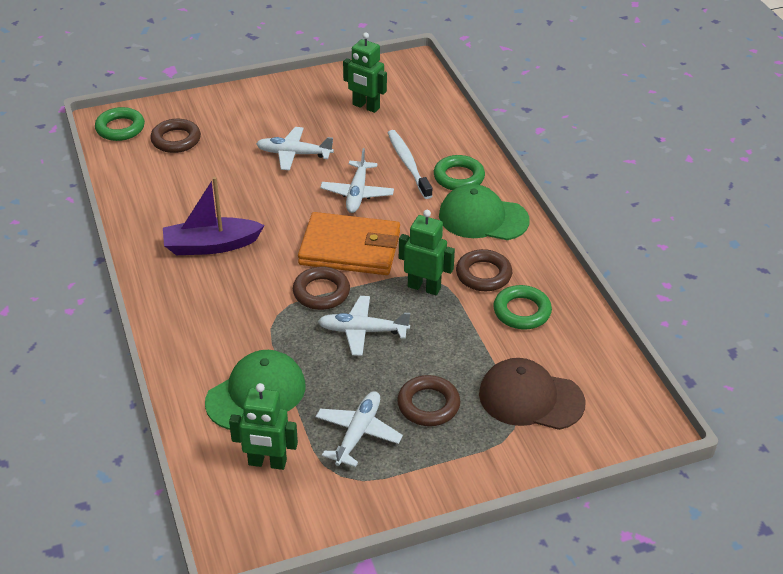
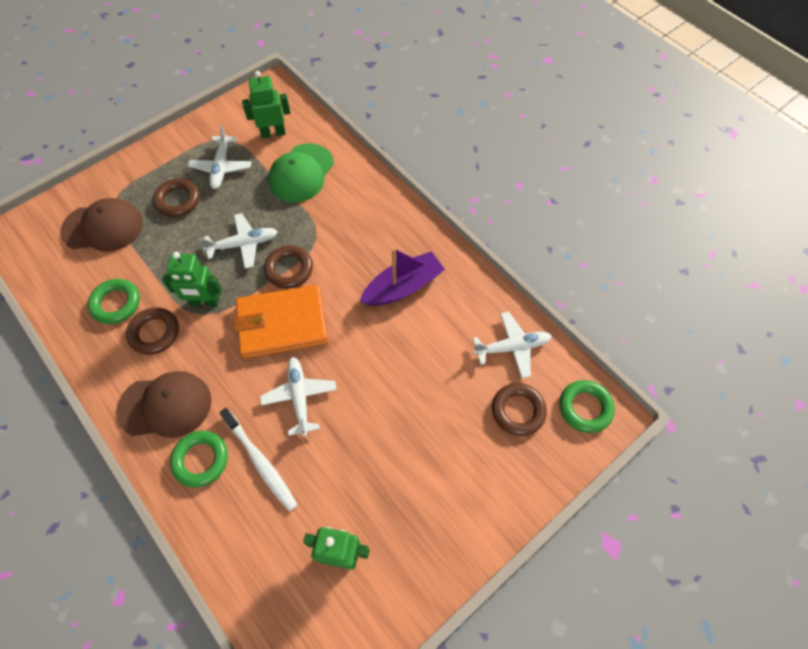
camera: 160 degrees right, 20 degrees up
(294, 154) = (386, 433): white plane -> white plane (512, 347)
(483, 218) = (165, 406): green cap -> brown cap

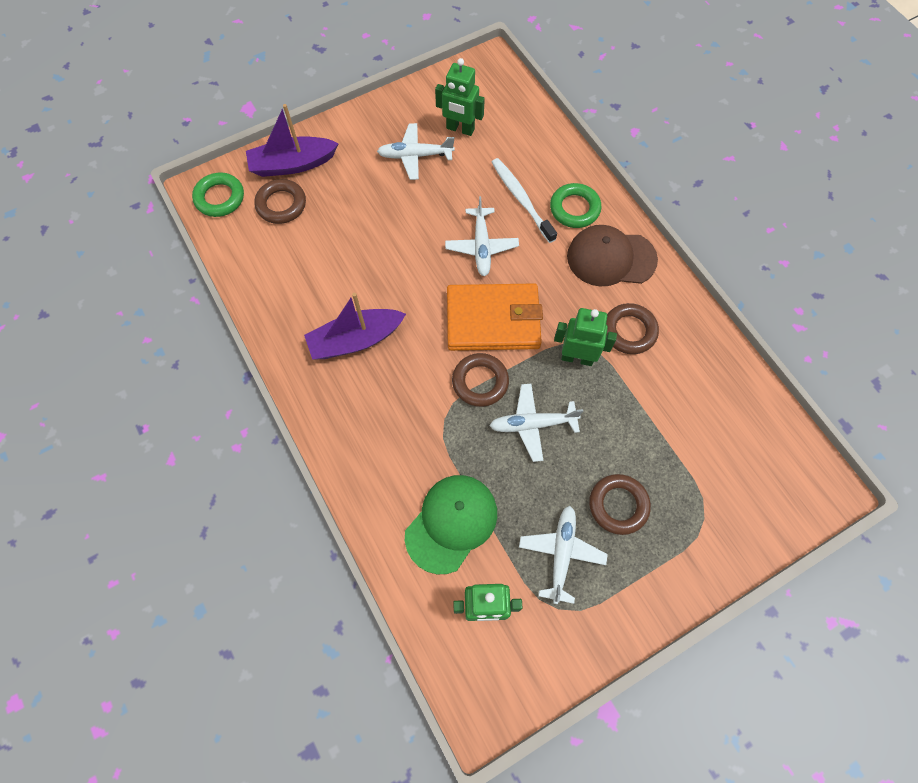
camera: 170 degrees left, 5 degrees up
(103, 227) = (710, 478): brown cap -> none
(116, 303) = (676, 371): green ring -> none
(512, 347) = (264, 259): white plane -> white plane (415, 156)
(524, 464) = (293, 164): none -> purple boat

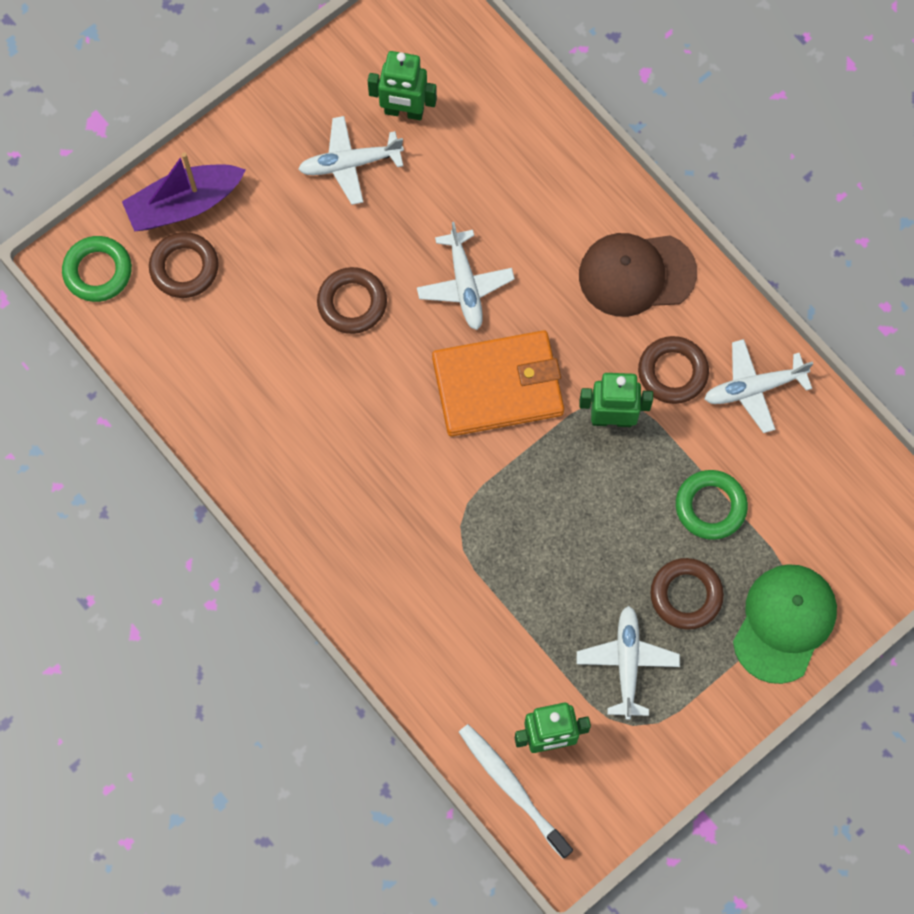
camera: 10 degrees left, 5 degrees up
(356, 340) = (328, 442): purple boat -> none
(451, 523) = (493, 650): green cap -> green cap (784, 623)
(480, 382) = (496, 471): brown ring -> brown ring (352, 303)
(521, 199) = (506, 207): white toothbrush -> white toothbrush (512, 788)
(533, 424) = (570, 514): white plane -> white plane (754, 388)
(574, 209) = (579, 209): green ring -> green ring (710, 506)

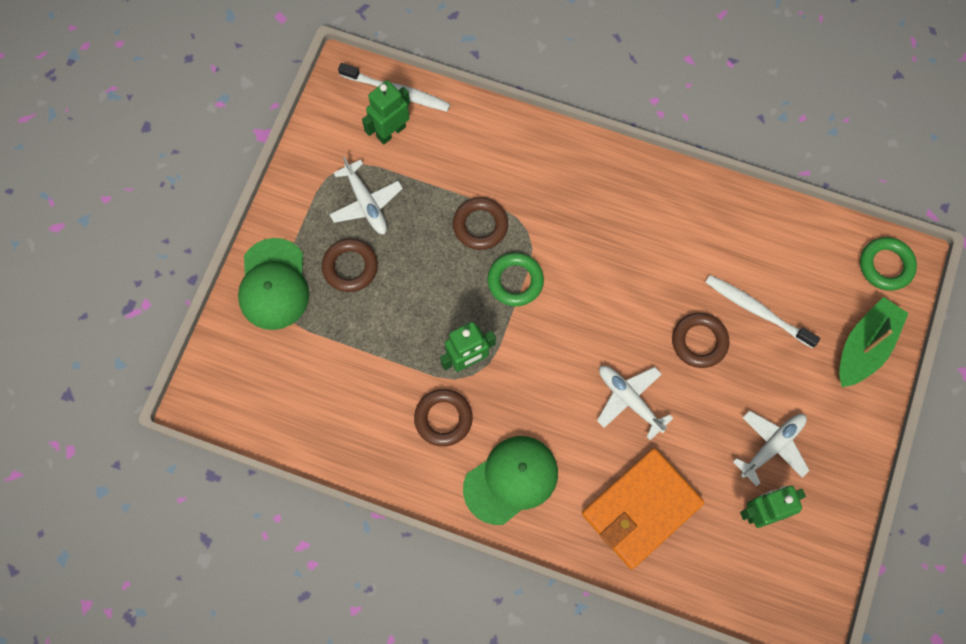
camera: 150 degrees right, 0 degrees up
(184, 204) = (865, 347): purple boat -> green boat
(184, 268) = (830, 301): brown ring -> brown ring (480, 225)
(268, 301) = (757, 310): none -> white toothbrush
(498, 386) = (560, 339): orange wallet -> orange wallet (641, 509)
(636, 274) = (511, 480): brown cap -> green cap
(710, 506) = (365, 336): green ring -> green ring (515, 281)
(754, 388) = (378, 440): white plane -> none

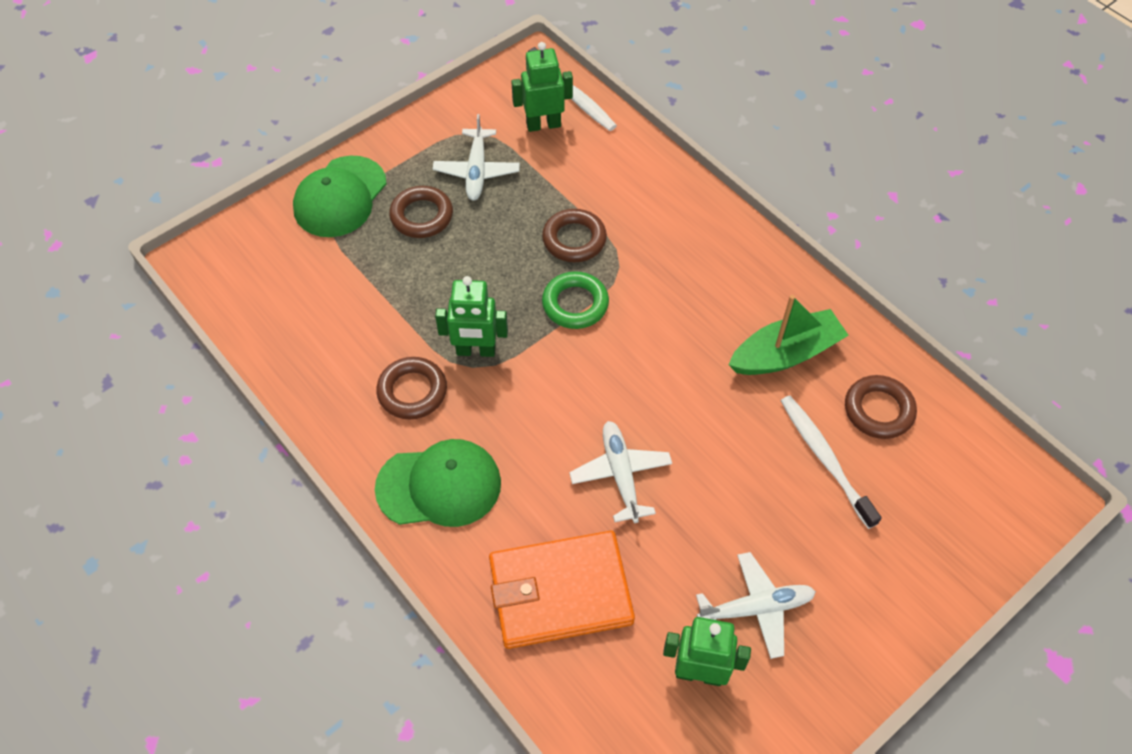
camera: 30 degrees right, 15 degrees down
(699, 341) = (737, 457): brown ring -> brown ring (878, 410)
(865, 347) = (935, 561): green boat -> green boat (785, 354)
(886, 265) = (1010, 488): green ring -> none

